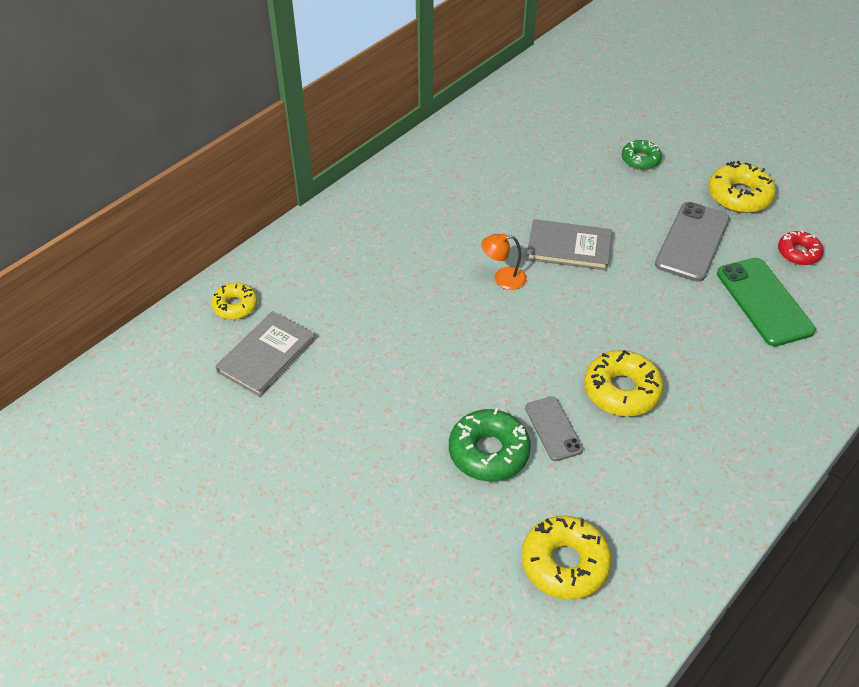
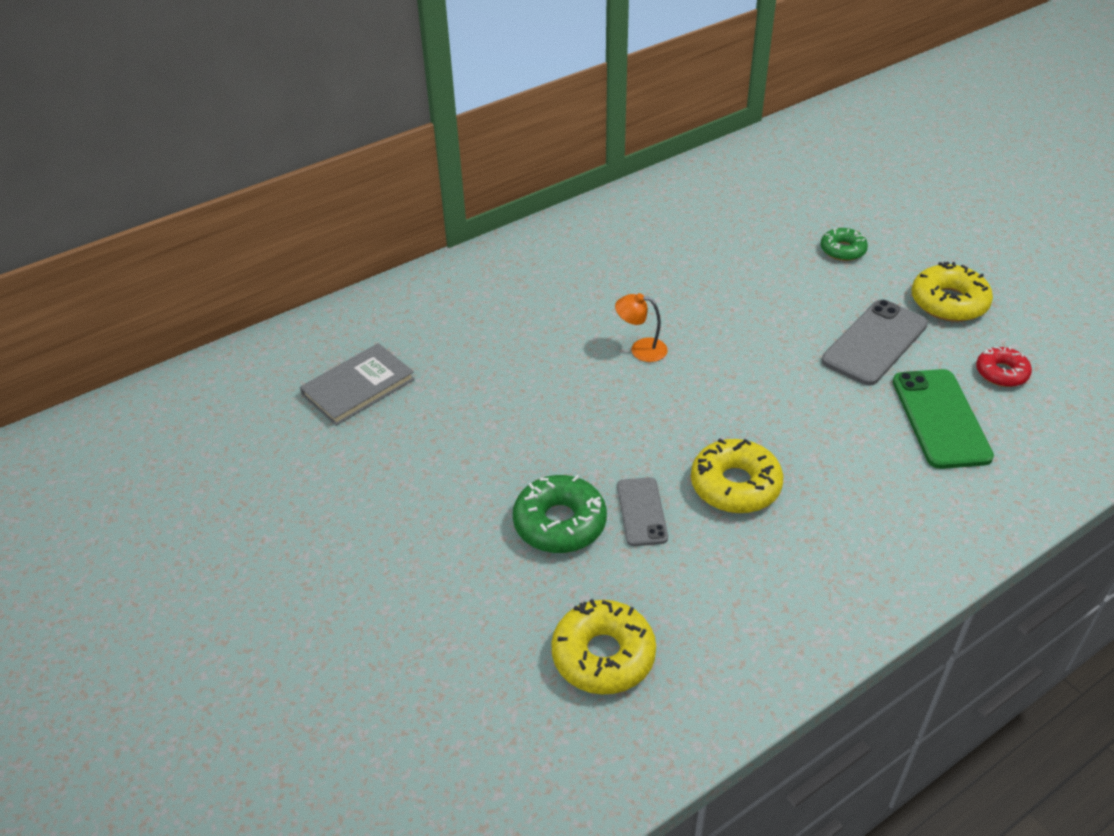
camera: 15 degrees right, 5 degrees down
(235, 306) = (345, 334): yellow donut -> none
(569, 247) = (727, 328): grey book -> none

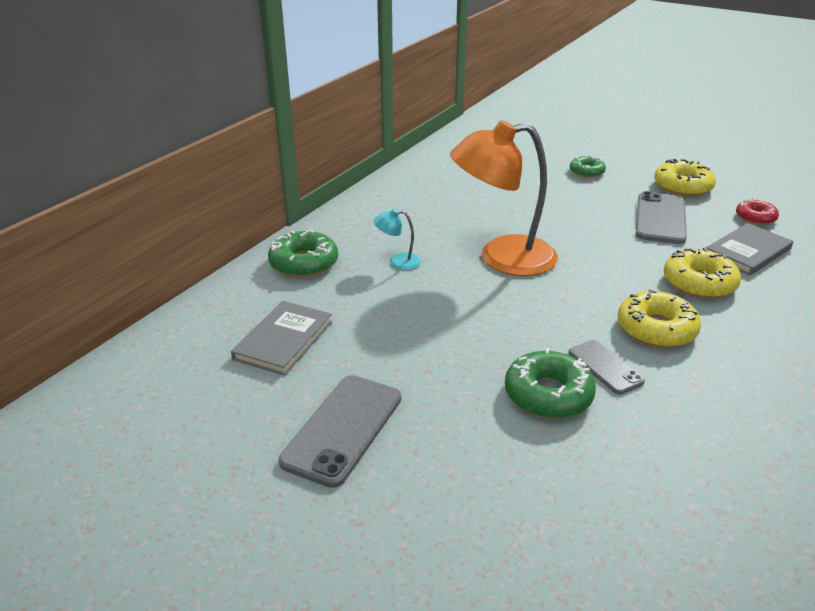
camera: 25 degrees left, 10 degrees down
(351, 496) = (343, 429): none -> grey phone
(433, 300) = (304, 263): none -> green donut
(527, 324) = (398, 262): none -> turquoise lamp
(603, 655) = (677, 487): yellow donut -> yellow donut (699, 283)
(641, 349) = (502, 258): orange lamp -> orange lamp, size x2.44
(940, 419) = (747, 252): green phone -> grey book

